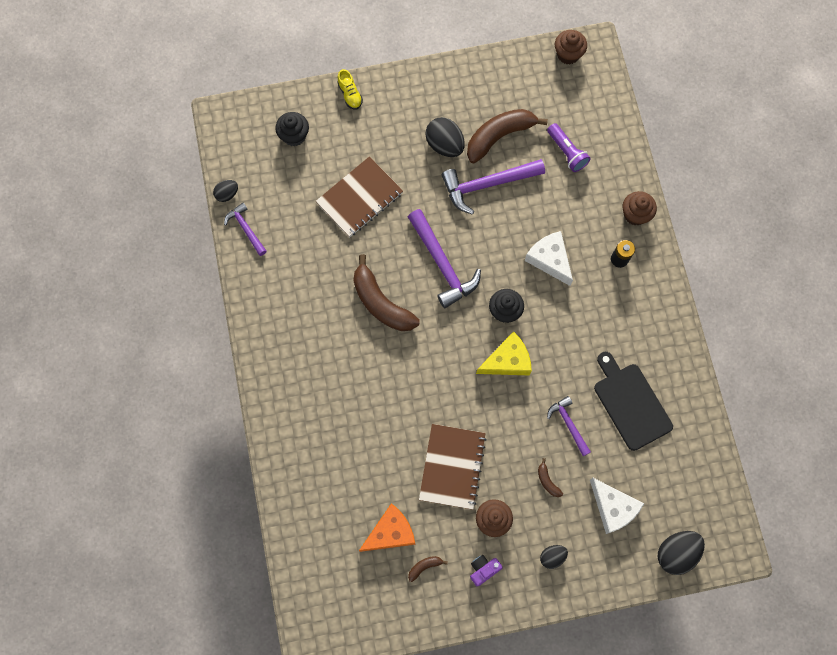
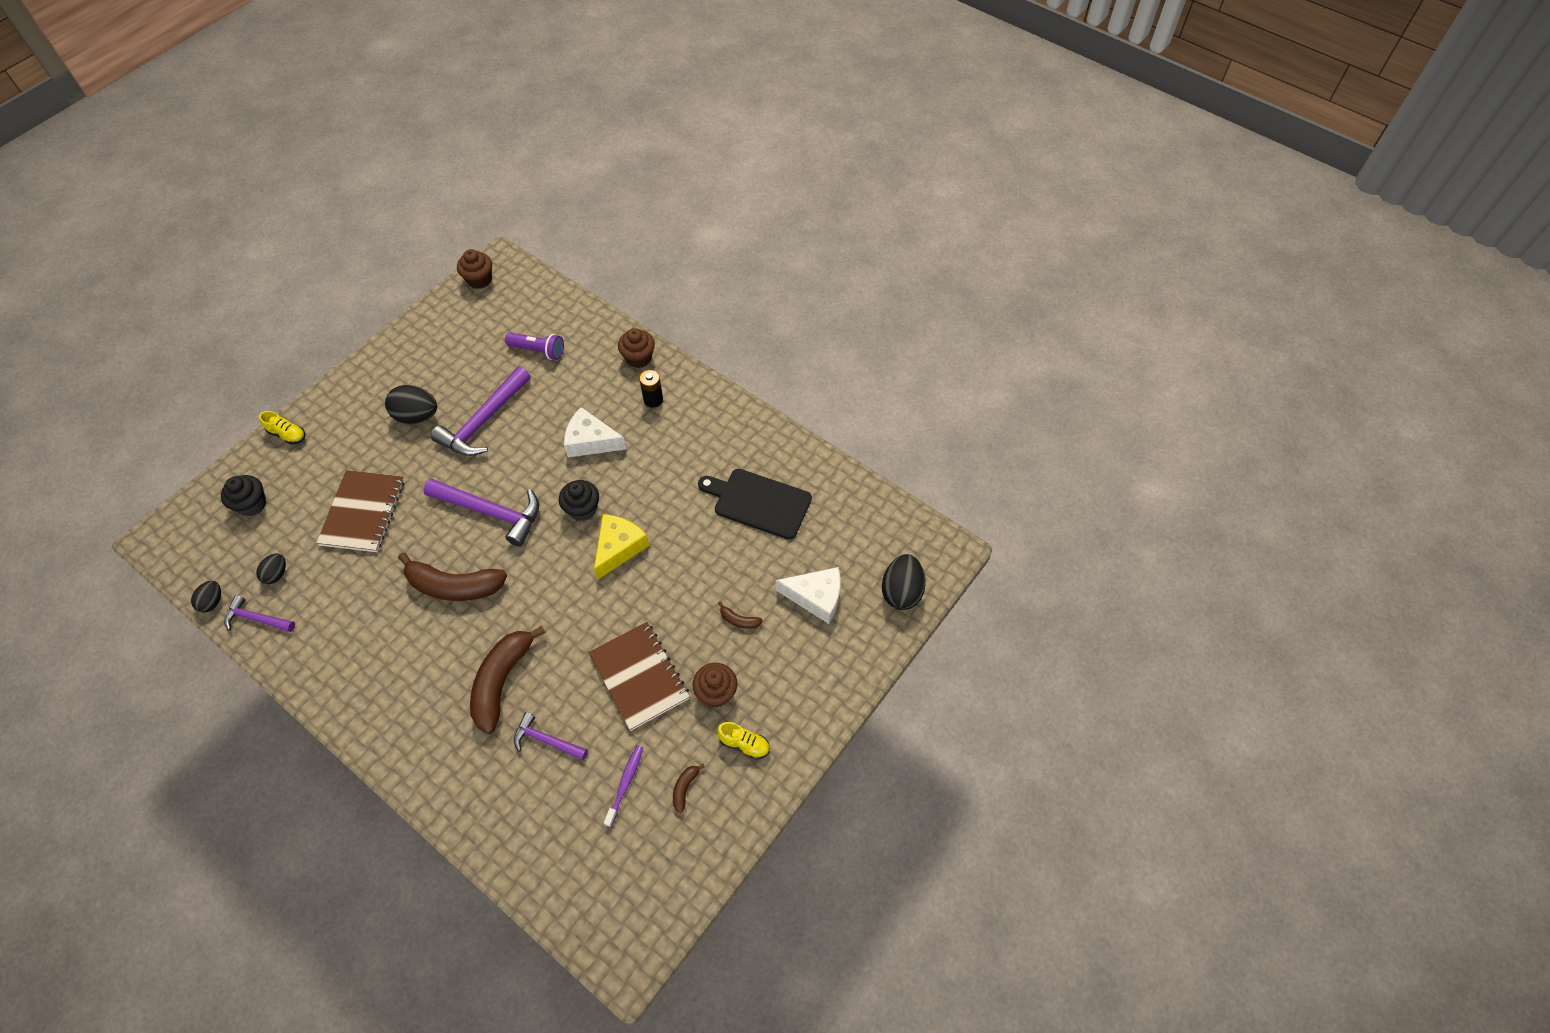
camera: 40 degrees left, 15 degrees down
(390, 532) = (625, 784): orange cheese -> purple toothbrush
(483, 569) = (744, 744): purple camera -> yellow shoe
(499, 136) = (465, 377): brown banana -> brown banana (502, 681)
(552, 557) = (798, 681): black egg -> black egg (276, 574)
(568, 424) = (718, 559): purple hammer -> purple hammer (546, 740)

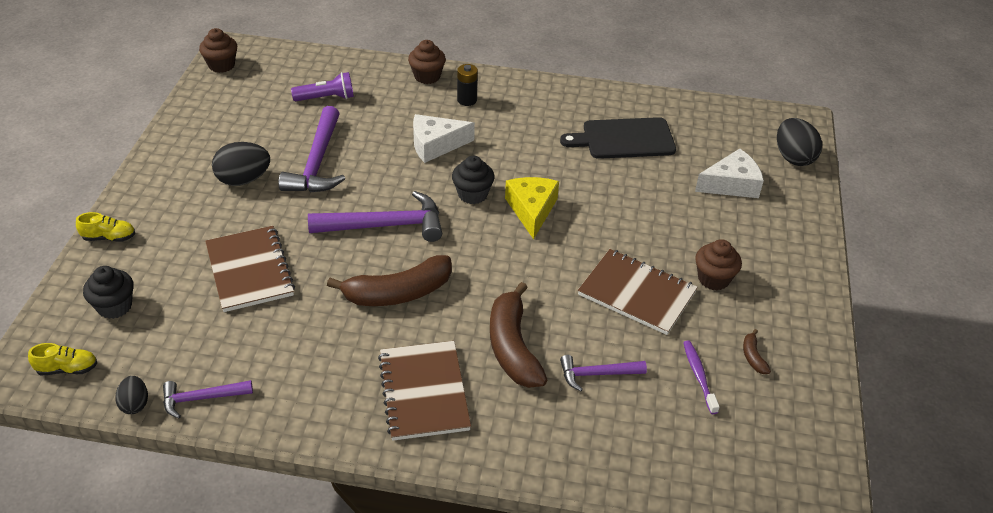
camera: 30 degrees left, 15 degrees down
(276, 574) = (193, 353): black egg -> none
(408, 690) = (424, 392): none -> brown notebook
(739, 620) = (684, 222): brown banana -> none
(744, 744) = (771, 305): yellow shoe -> yellow shoe (67, 369)

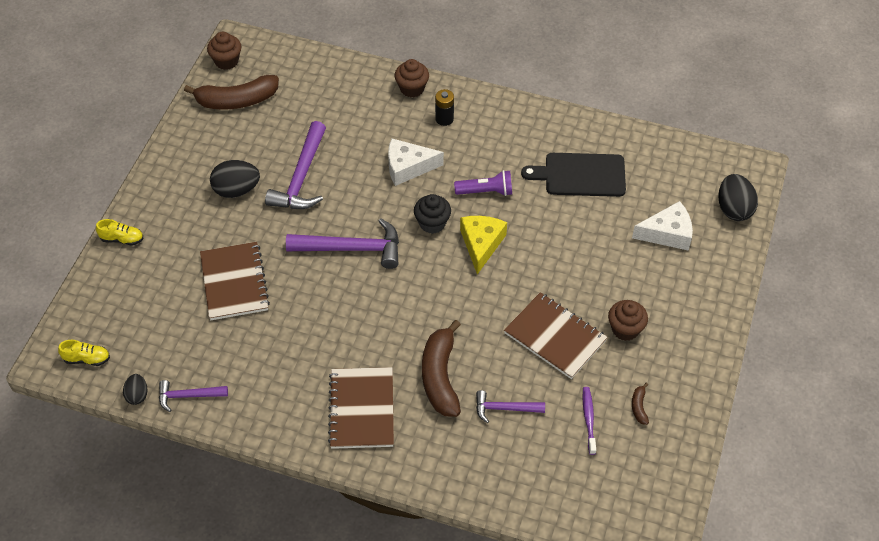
camera: 10 degrees right, 10 degrees up
(114, 306) = (124, 306): black cupcake -> none
(326, 98) = (317, 106): purple flashlight -> purple flashlight (486, 191)
(398, 293) = (354, 316): brown banana -> brown banana (236, 101)

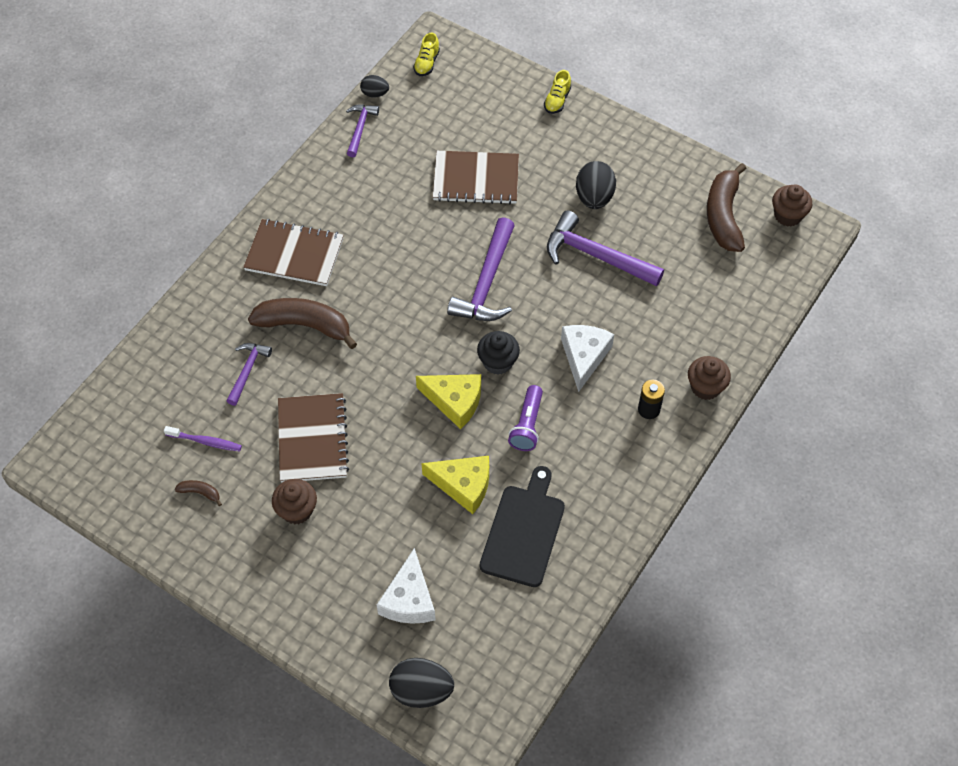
camera: 105 degrees right, 5 degrees up
(555, 337) = (312, 439): brown notebook -> brown notebook turned 60 degrees counterclockwise
(556, 221) = (463, 485): none -> yellow cheese

